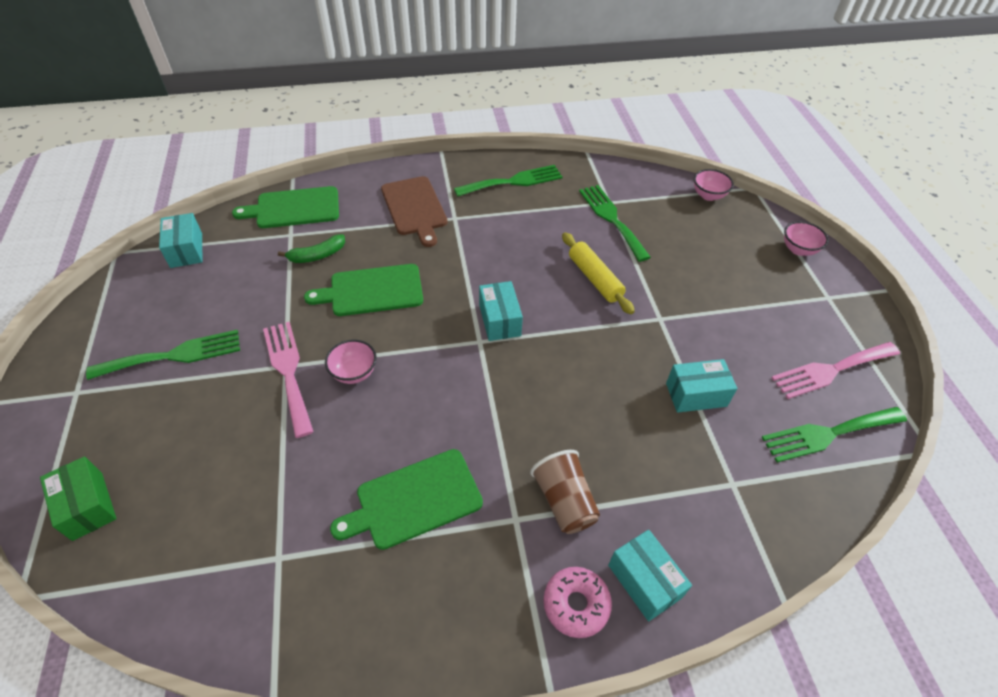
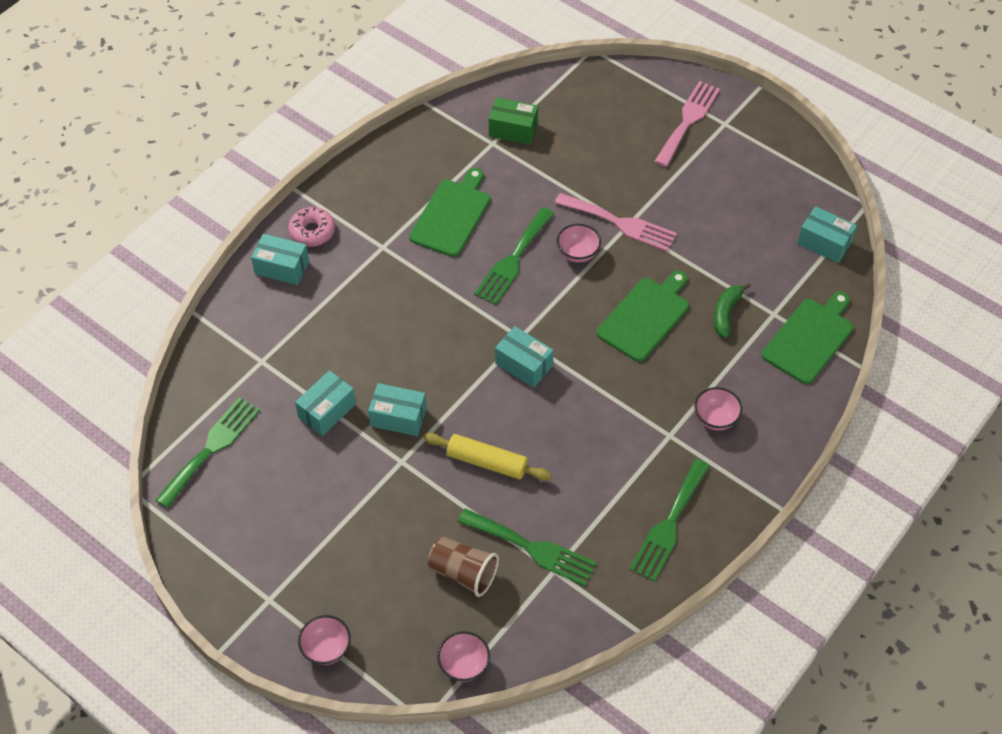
camera: 140 degrees right, 5 degrees up
(88, 506) = (622, 93): green box -> green box (513, 130)
(173, 355) = (705, 179): green fork -> green fork (513, 259)
(415, 208) = (715, 418): brown cutting board -> pink bowl
(564, 501) = (362, 276): brown cup -> brown cup (463, 573)
(636, 349) = (398, 417): none -> turquoise box
(831, 370) = (232, 512): pink fork -> pink fork (688, 121)

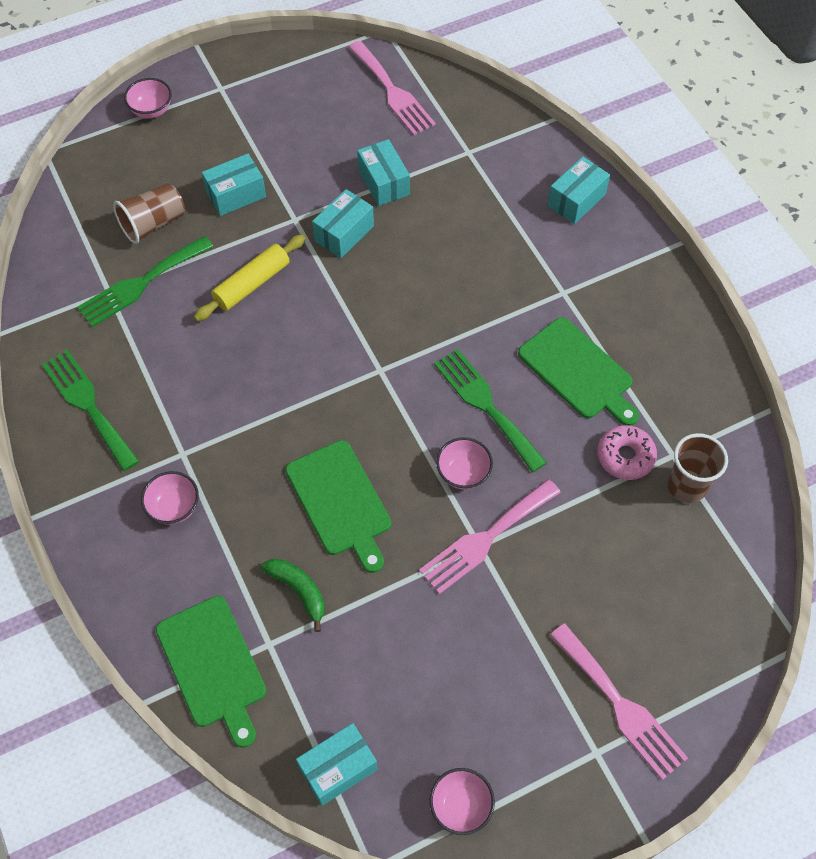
camera: 115 degrees right, 5 degrees up
(211, 448) = (392, 91): green fork -> pink fork
(312, 231) = (613, 239): pink donut -> pink donut (625, 456)
(464, 665) = (71, 193): pink bowl -> pink bowl (460, 806)
(513, 130) = (686, 486): green box -> brown cup
(523, 365) = (344, 359): turquoise box -> turquoise box (236, 194)

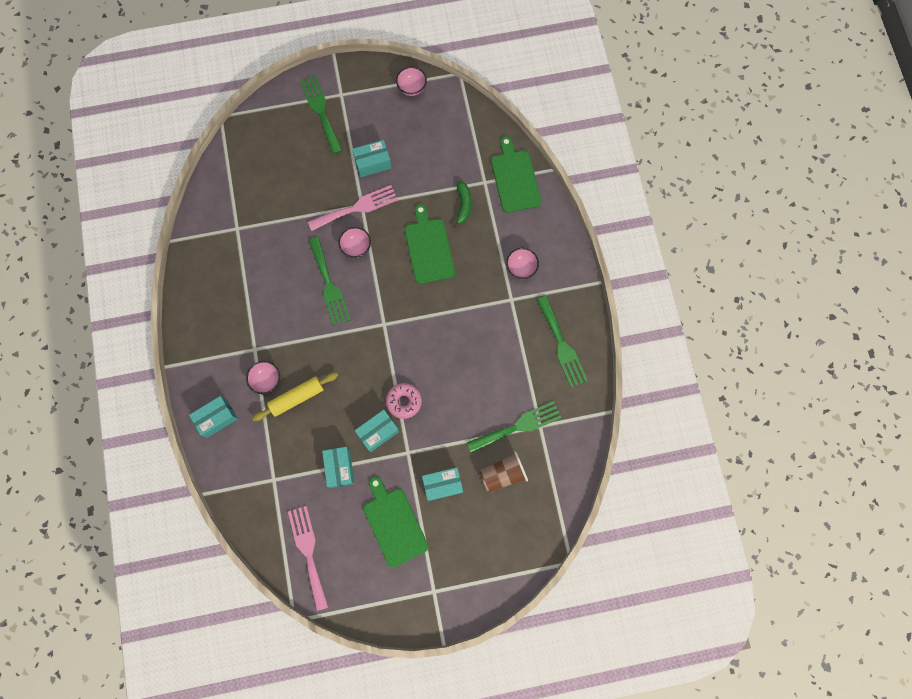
camera: 165 degrees left, 15 degrees up
(151, 110) = (488, 582): pink bowl -> pink bowl (266, 380)
(252, 284) = (447, 407): yellow rolling pin -> yellow rolling pin (297, 397)
(299, 590) = (463, 205): green banana -> green banana turned 150 degrees counterclockwise
(338, 768) = (464, 117): turquoise box -> turquoise box (373, 163)
(578, 371) = (267, 293): green cutting board -> green cutting board (394, 524)
(620, 705) = (321, 111): pink fork -> green fork
(625, 456) = (263, 234): pink donut -> pink donut (404, 401)
(686, 486) = (238, 209): brown cup -> none

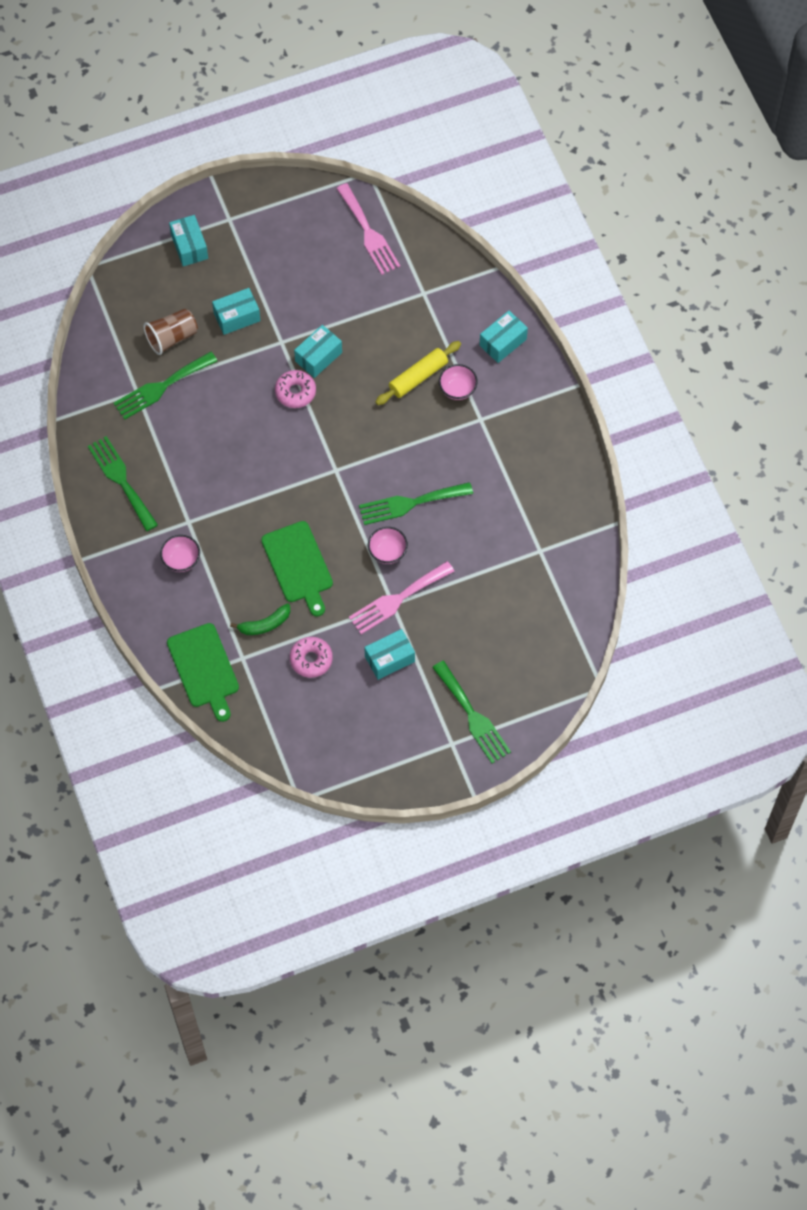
camera: 170 degrees right, 10 degrees down
(329, 285) = (410, 503): green fork -> green fork turned 75 degrees counterclockwise
(340, 468) = (353, 315): turquoise box -> turquoise box (189, 246)
(394, 524) = (283, 272): green cutting board -> none
(412, 88) = (359, 768): pink bowl -> none
(432, 172) = (311, 659): none -> pink donut
(463, 205) = (265, 624): green banana -> green banana turned 105 degrees counterclockwise

